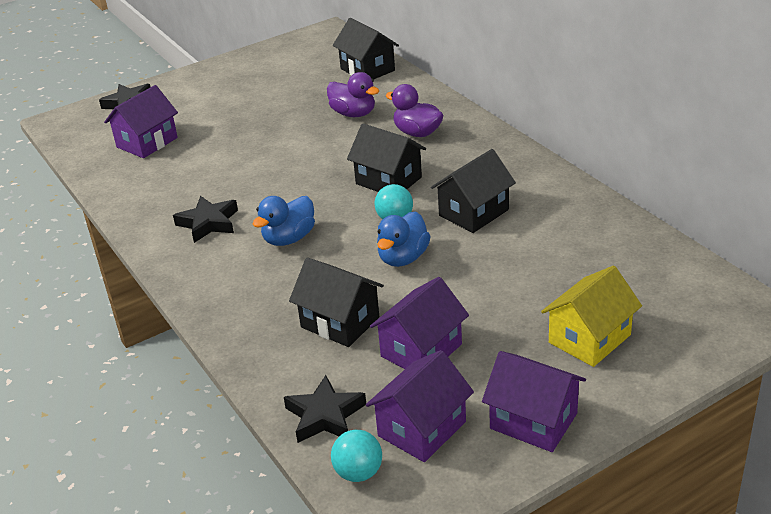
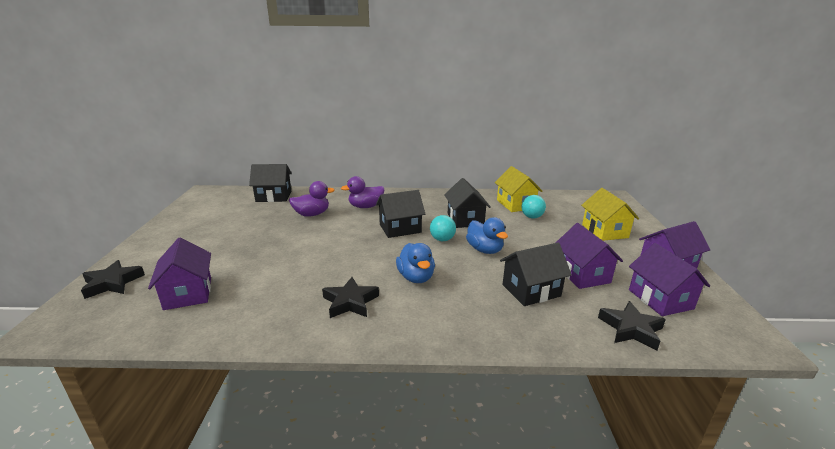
camera: 60 degrees left, 10 degrees down
(358, 473) = (698, 336): turquoise ball -> turquoise ball (532, 217)
(583, 233) = (515, 204): none -> yellow house

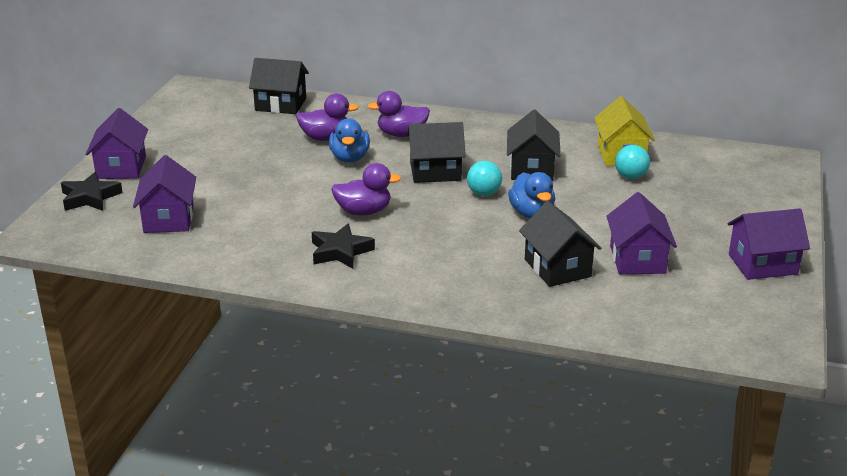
camera: 15 degrees right, 5 degrees up
(358, 264) = (363, 211): none -> purple duck
(416, 277) = (426, 235): blue duck -> blue duck (350, 158)
(531, 290) = (557, 268): black house -> black house turned 75 degrees clockwise
(604, 231) = (721, 209): yellow house -> none
(631, 329) = (643, 322): black star -> none
(660, 299) = (711, 299): purple house -> purple house (121, 167)

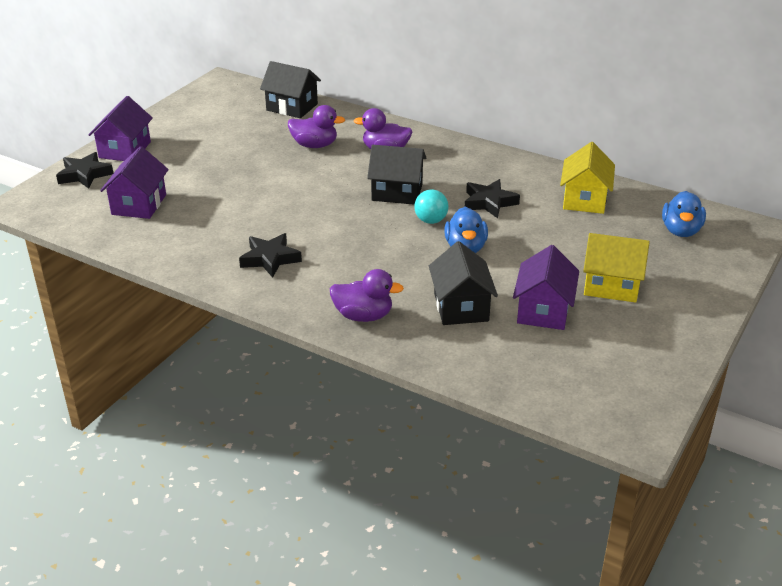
camera: 15 degrees right, 5 degrees up
(350, 158) = (326, 168): blue duck -> blue duck (681, 231)
(363, 211) = (311, 223): purple duck -> purple duck (363, 316)
(532, 169) = (489, 202): black house -> black star
(630, 177) = (582, 224): turquoise ball -> none
(688, 228) = (611, 286): none -> yellow house
(762, 264) = (667, 336): purple house -> none

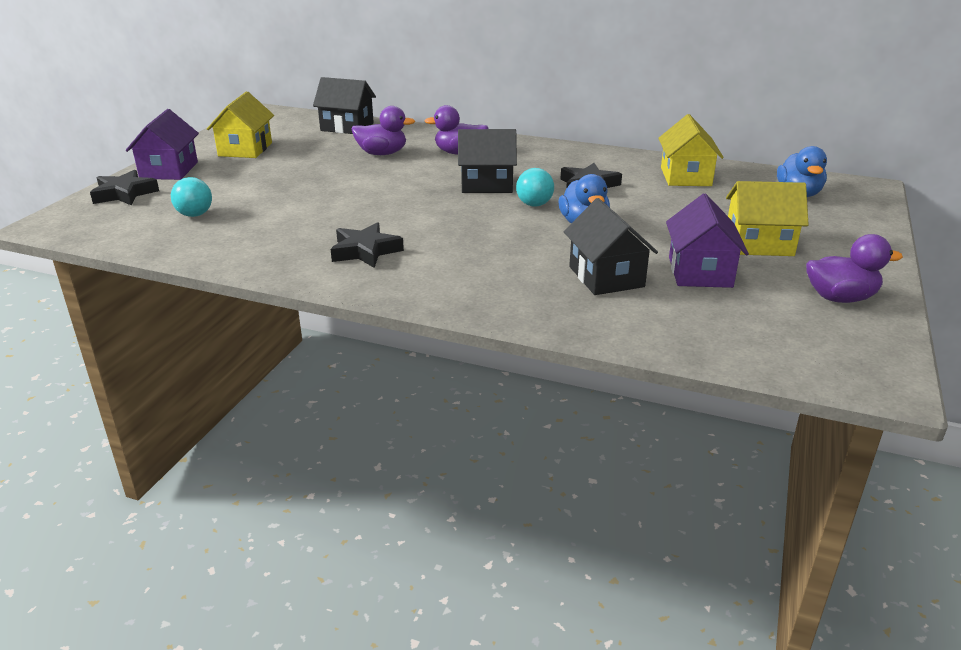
camera: 10 degrees left, 5 degrees down
(139, 204) = (195, 215): purple house -> turquoise ball
(194, 129) = (245, 149): none -> yellow house
(363, 316) = (497, 295): purple duck -> purple duck (840, 298)

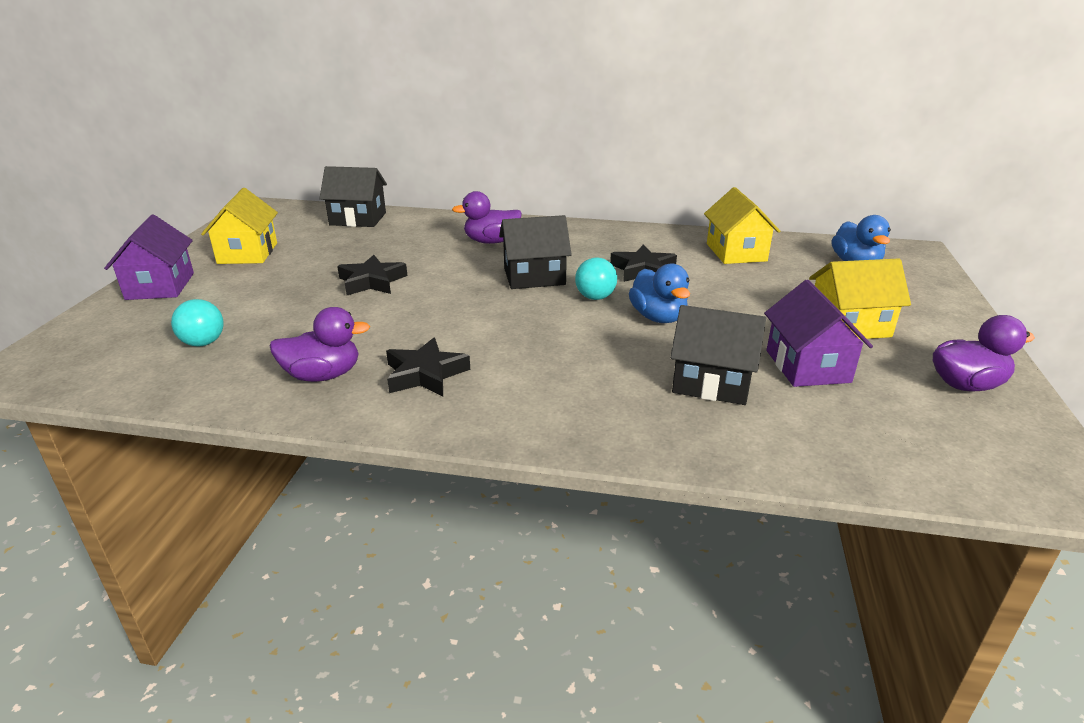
camera: 10 degrees left, 0 degrees up
(124, 193) = (108, 321): black star -> black star (372, 281)
(382, 154) = (406, 248): purple duck -> purple duck (323, 375)
(606, 277) = (711, 382): black house -> black house turned 45 degrees counterclockwise

